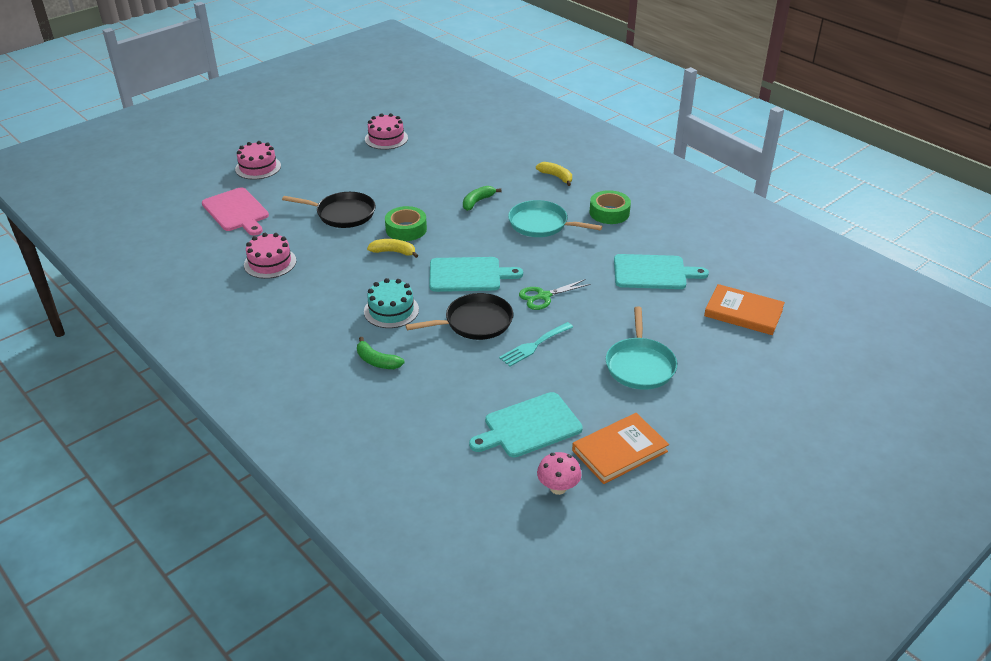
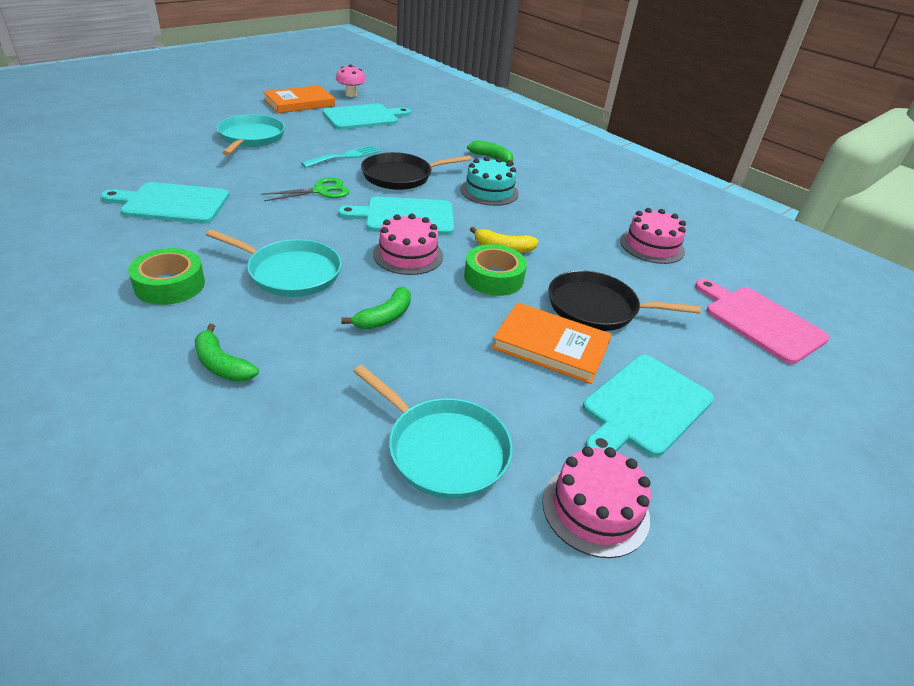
camera: 175 degrees right, 0 degrees up
(258, 167) = (812, 419): pink cake -> pink cake (408, 255)
(344, 169) = (644, 407): none -> turquoise cutting board
(446, 152) = (443, 449): none -> turquoise pan
(556, 177) = (222, 365): yellow banana -> green banana
(743, 313) = (104, 162): orange book -> orange book (550, 346)

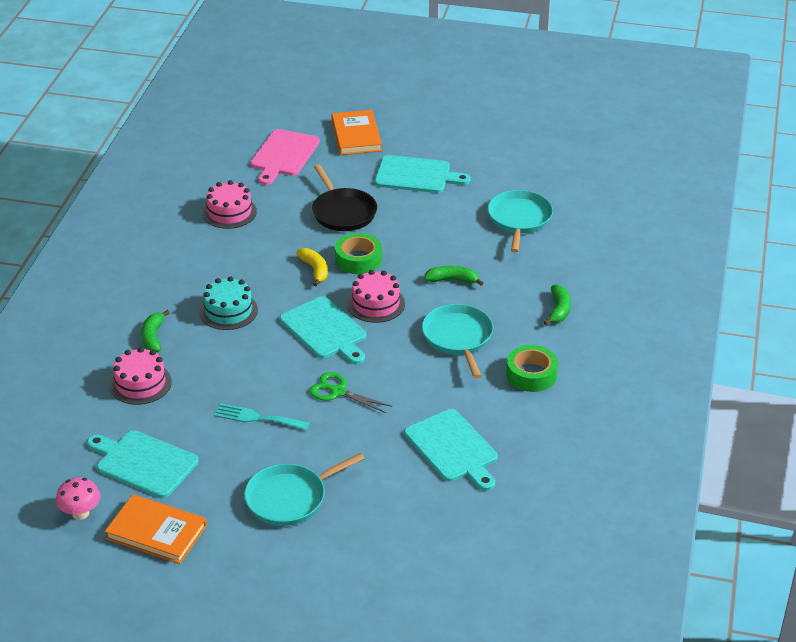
camera: 120 degrees left, 0 degrees up
(401, 176) = (258, 367): black pan -> none
(550, 346) = (403, 216): orange book -> orange book (356, 135)
(595, 509) = (499, 172): pink cake -> pink cake (140, 383)

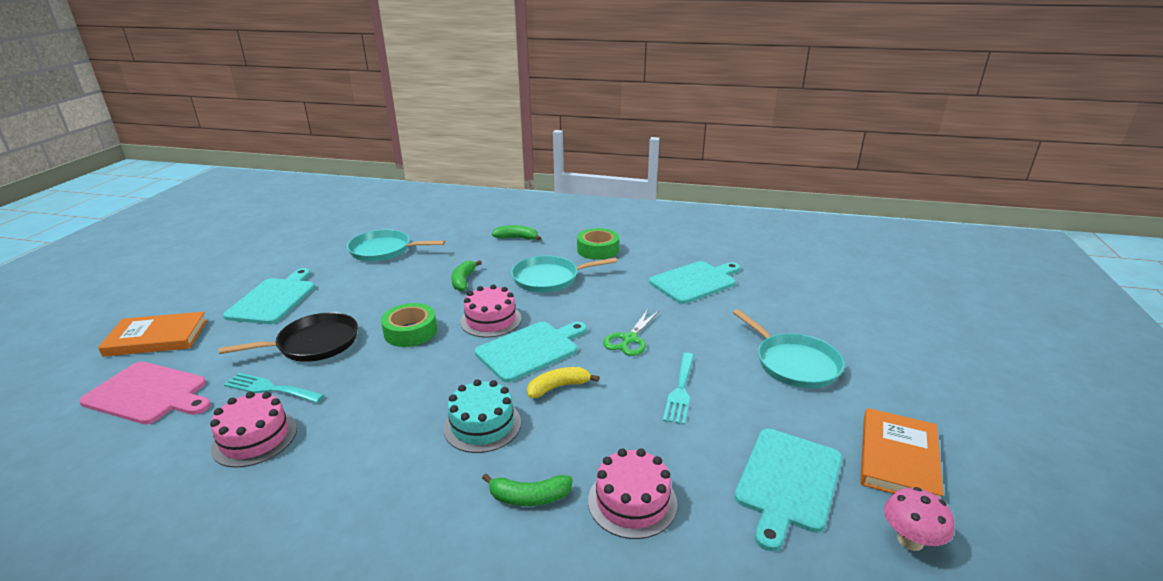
camera: 90 degrees left, 10 degrees down
(284, 205) = (270, 388): none -> turquoise fork
(315, 270) = (419, 360): yellow banana -> yellow banana (558, 387)

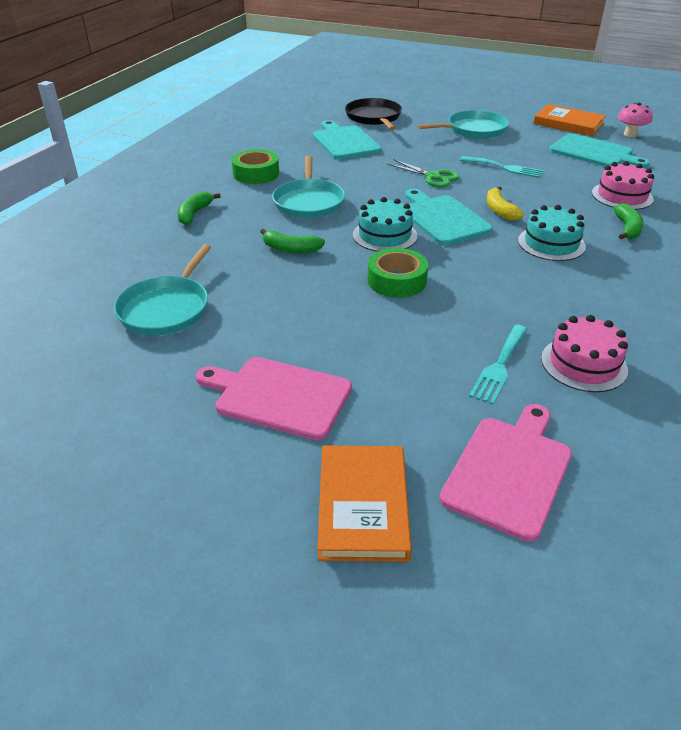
camera: 80 degrees left, 10 degrees up
(274, 299) = (278, 396): turquoise cutting board -> pink cutting board
(314, 344) = (409, 345): black pan -> black pan (374, 118)
(491, 320) = (384, 235): pink cake -> turquoise cake

